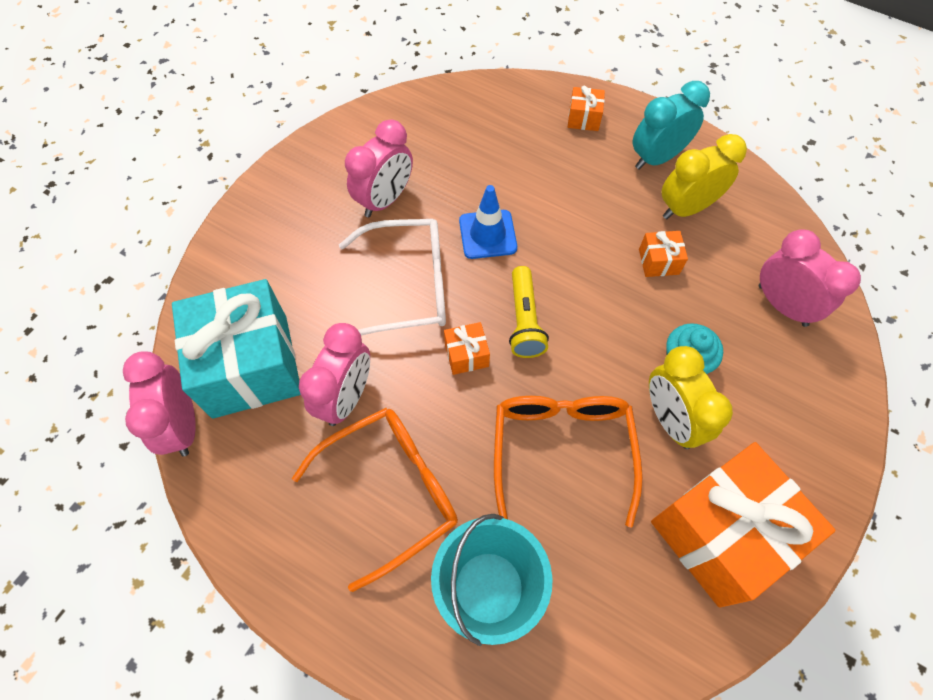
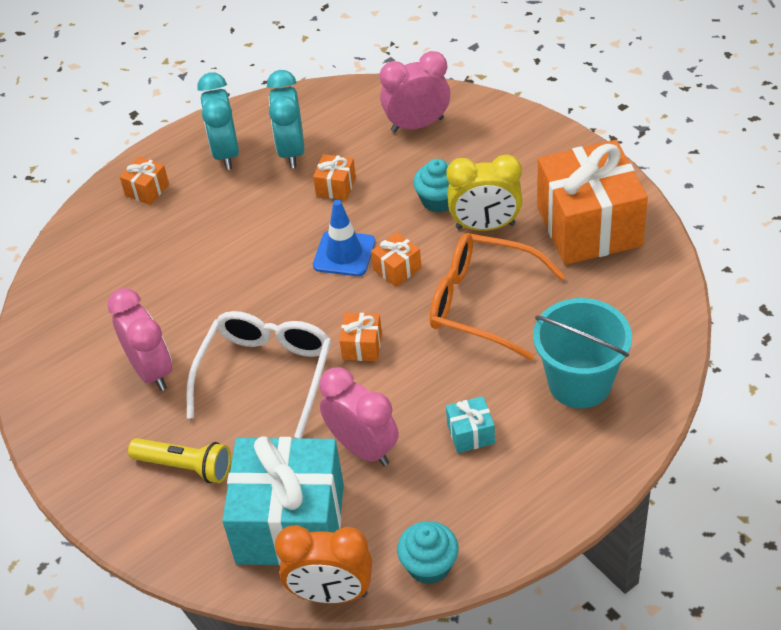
camera: 65 degrees left, 15 degrees down
(183, 425) = (331, 593): pink clock -> orange clock
(226, 502) = (429, 565): none -> turquoise cupcake
(389, 492) = (470, 433): orange glasses -> turquoise gift
(487, 234) = (240, 298): blue traffic cone -> blue traffic cone (344, 254)
(524, 320) = (348, 295): yellow flashlight -> yellow flashlight (185, 466)
(575, 353) = (397, 269): none -> orange gift
(686, 208) = (291, 151): yellow clock -> turquoise clock

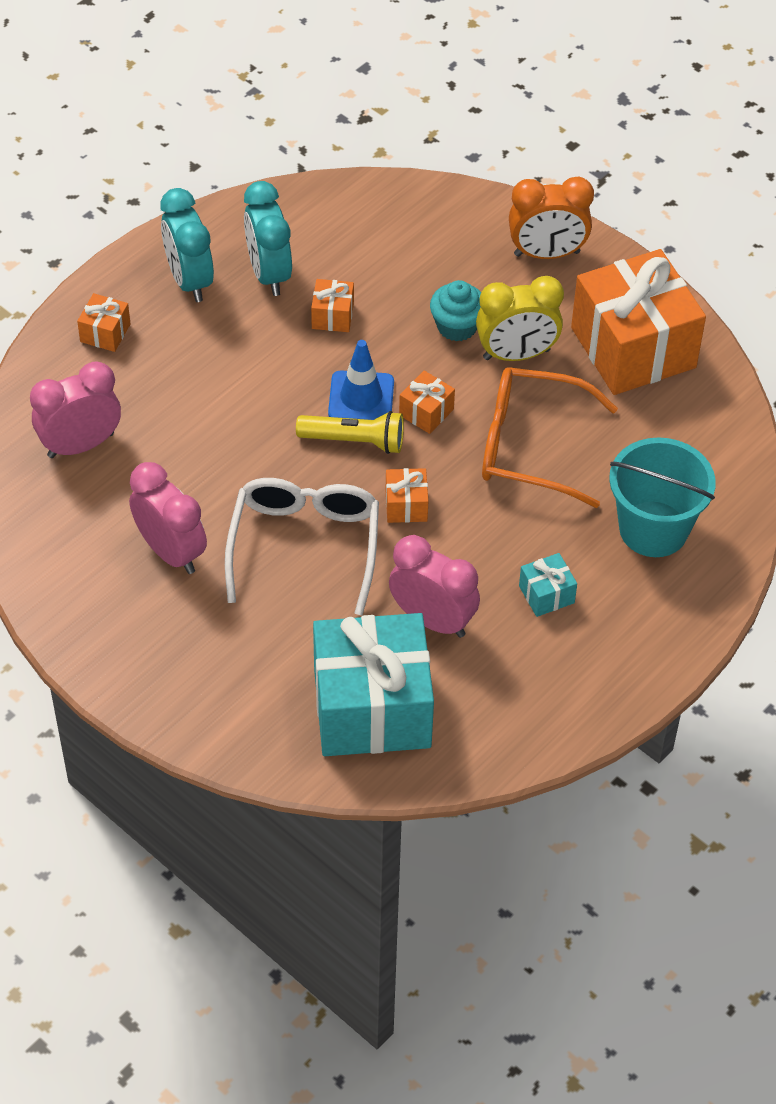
camera: 15 degrees left, 5 degrees up
(185, 466) = (239, 657): yellow flashlight -> yellow flashlight (355, 441)
(331, 593) = (433, 777): orange clock -> orange clock (547, 254)
(417, 125) = (412, 232): pink clock -> pink clock (80, 445)
(429, 565) = (530, 738): turquoise cupcake -> none

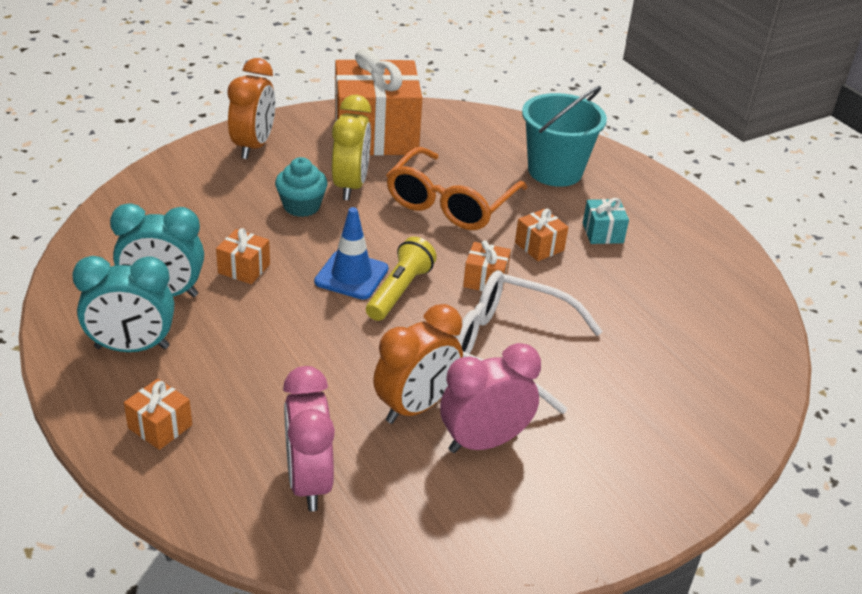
camera: 75 degrees left, 15 degrees down
(195, 493) = (416, 407): none -> orange clock
(372, 708) = (700, 352): turquoise gift -> none
(426, 412) = (387, 244): orange gift -> orange gift (539, 246)
(432, 620) = (613, 295): pink clock -> none

